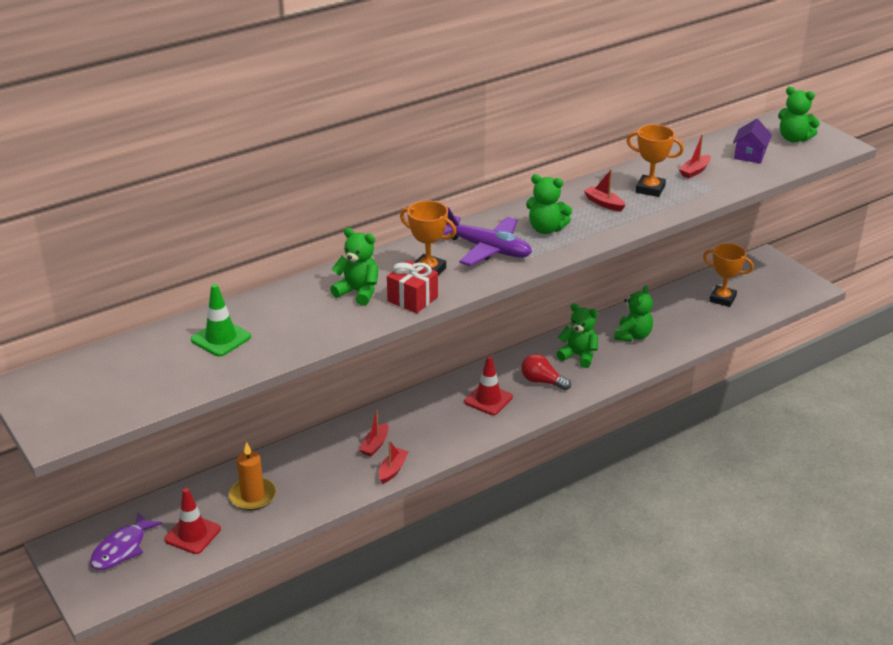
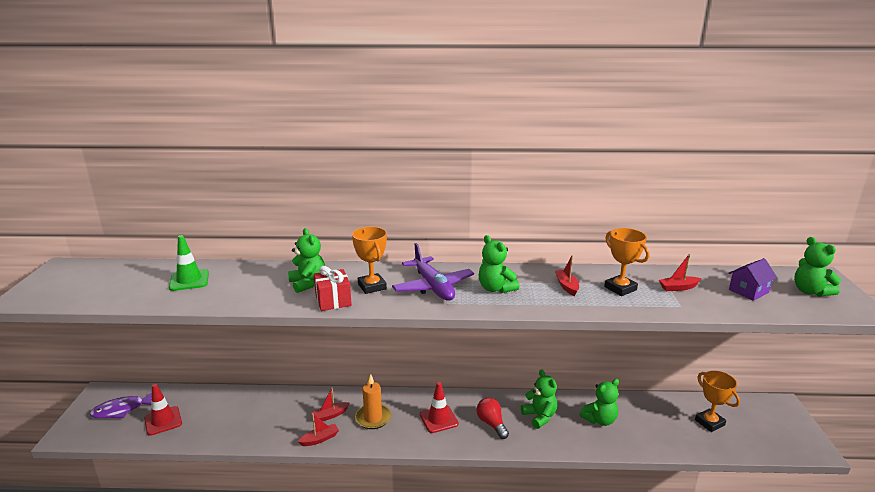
camera: 35 degrees right, 10 degrees down
(252, 496) = (223, 413): orange candle -> orange candle (373, 418)

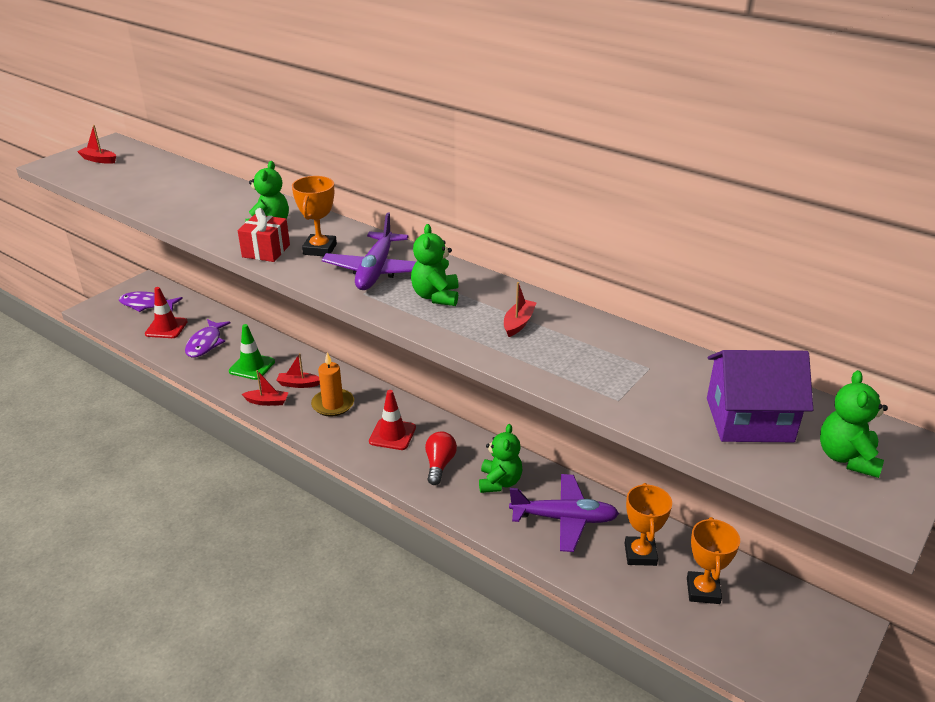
camera: 35 degrees right, 10 degrees up
(189, 280) = (181, 188): green traffic cone -> green traffic cone (252, 366)
(215, 418) = (205, 343): none -> purple fish
(599, 420) = (564, 519): green teddy bear -> purple plane
(620, 288) = (578, 350): orange trophy -> orange trophy (640, 554)
(678, 288) = (656, 378): red boat -> red boat (99, 160)
(748, 291) = (749, 420): purple house -> purple house, size x1.65

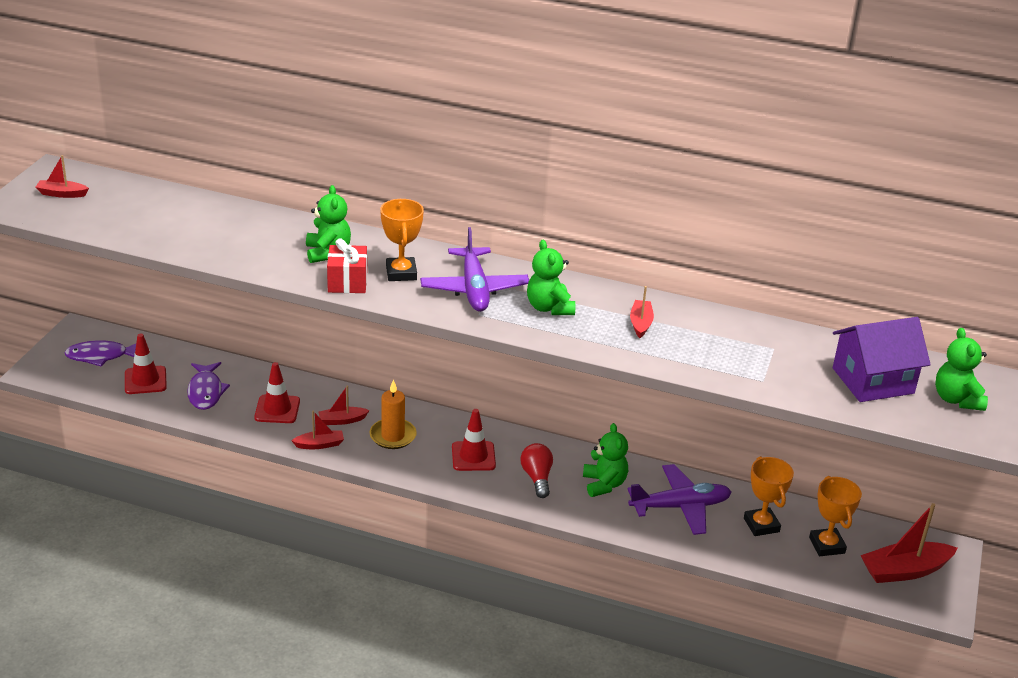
camera: 20 degrees left, 0 degrees up
(252, 366) = (277, 409): green traffic cone -> red traffic cone
(782, 639) = (905, 571): none -> red boat

